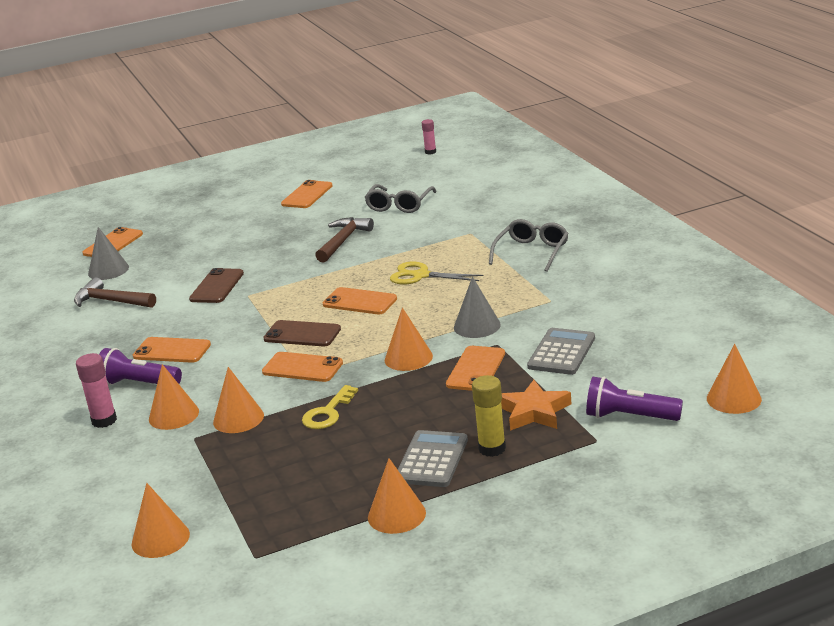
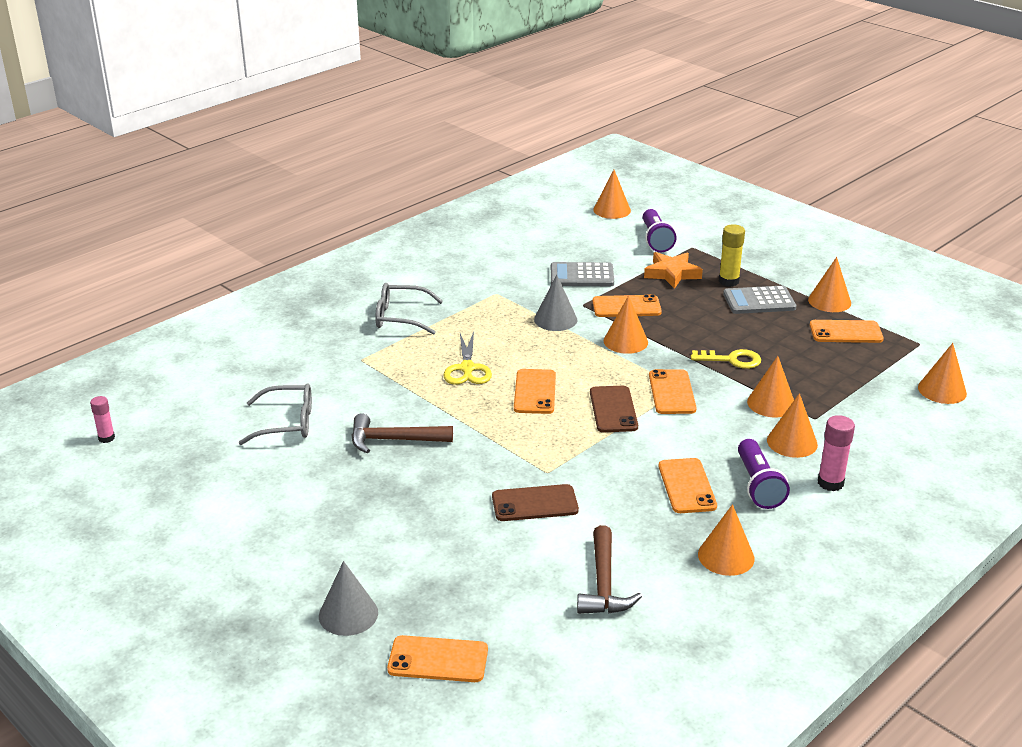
camera: 115 degrees left, 5 degrees up
(82, 352) = (726, 556): none -> orange cone
(108, 270) = (521, 626): grey cone -> grey cone (348, 614)
(307, 195) = (252, 510): orange phone -> orange phone (846, 332)

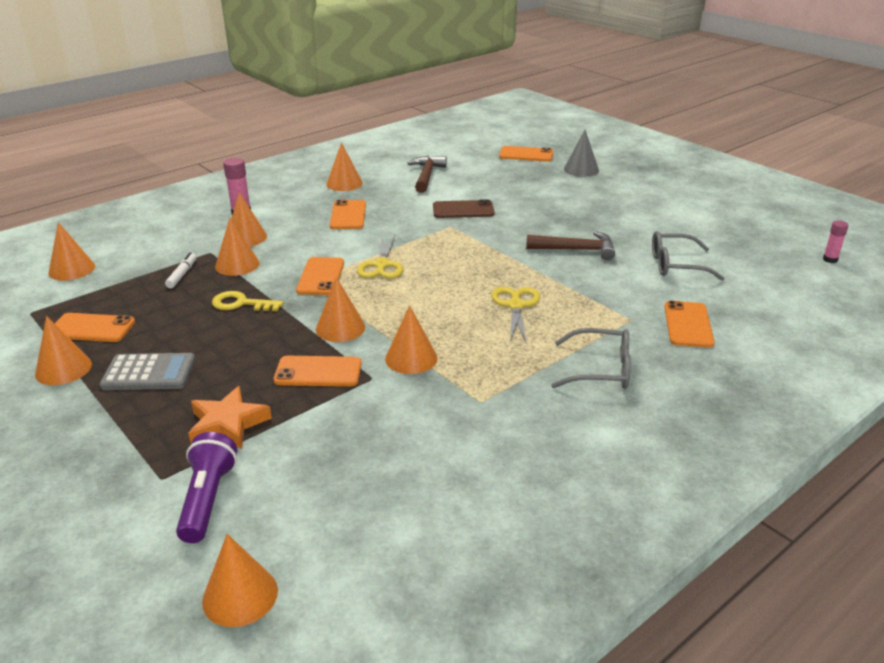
camera: 175 degrees left, 0 degrees up
(535, 392) = (450, 282): orange phone -> orange phone (688, 324)
(555, 319) = (411, 358): grey cone -> orange cone
(582, 276) = (356, 426): grey calculator -> none
(613, 409) = (381, 265): brown phone -> yellow scissors
(728, 281) = (160, 406): yellow glue stick -> none
(758, 485) = (295, 214): purple flashlight -> none
(819, 389) = (182, 275): none -> white marker

